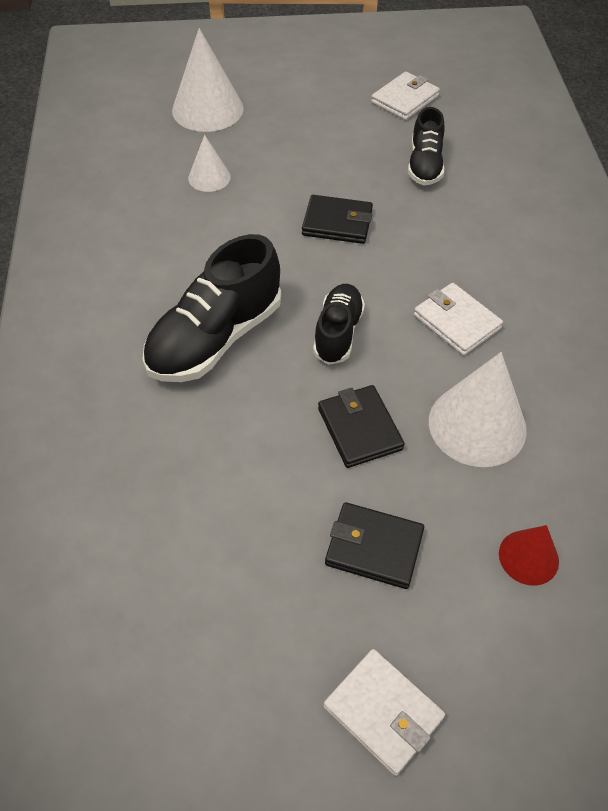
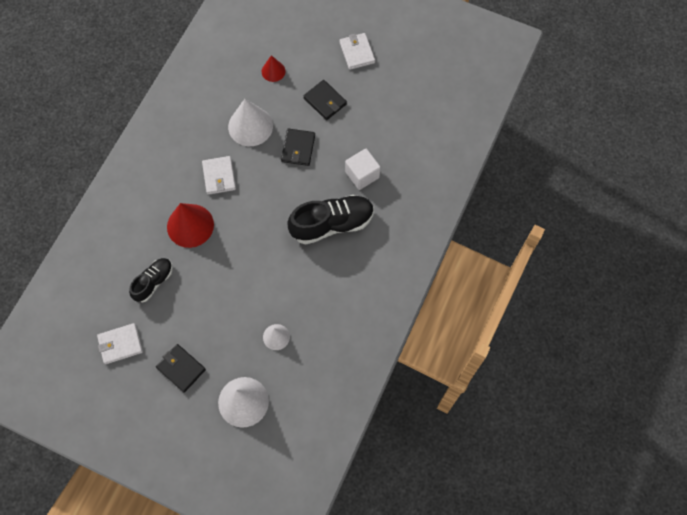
camera: 150 degrees left, 15 degrees up
(208, 440) = (362, 175): none -> white cube
(337, 223) = (230, 265): black wallet -> black wallet (181, 368)
(338, 333) = (275, 198): black shoe -> none
(438, 242) = (190, 225): none -> red cone

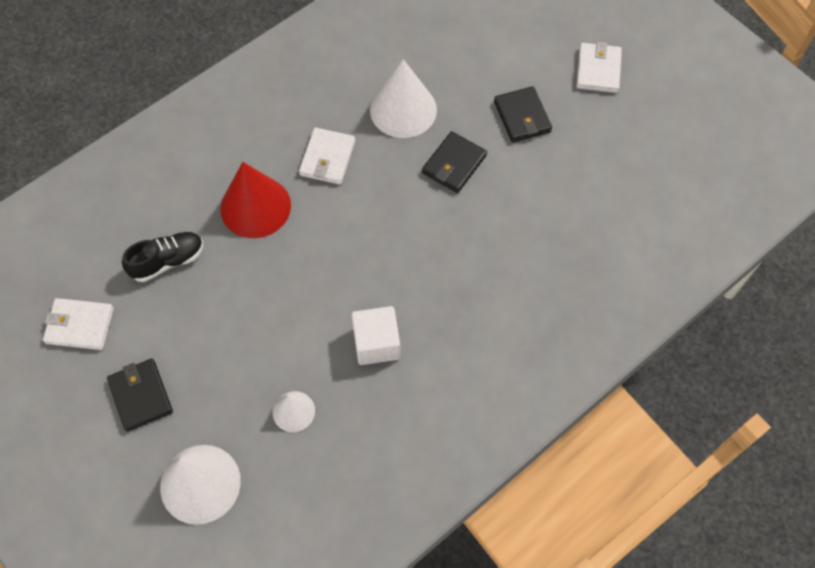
camera: 25 degrees right, 5 degrees down
(273, 71) = (470, 51): red cone -> none
(332, 224) = (451, 286): black shoe -> none
(362, 175) = (527, 236): white cube -> white cube (376, 343)

